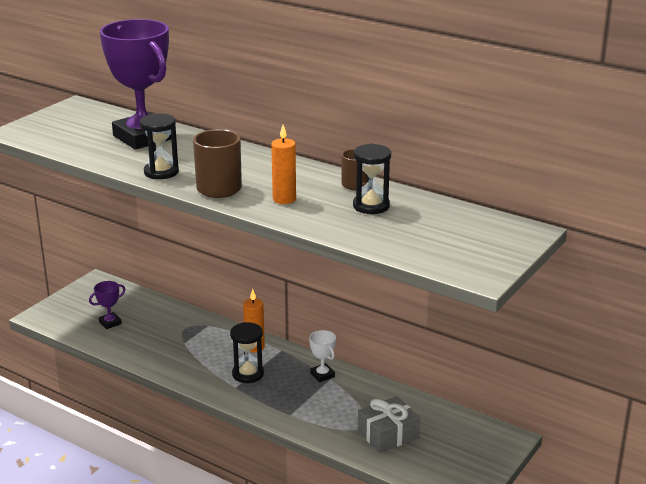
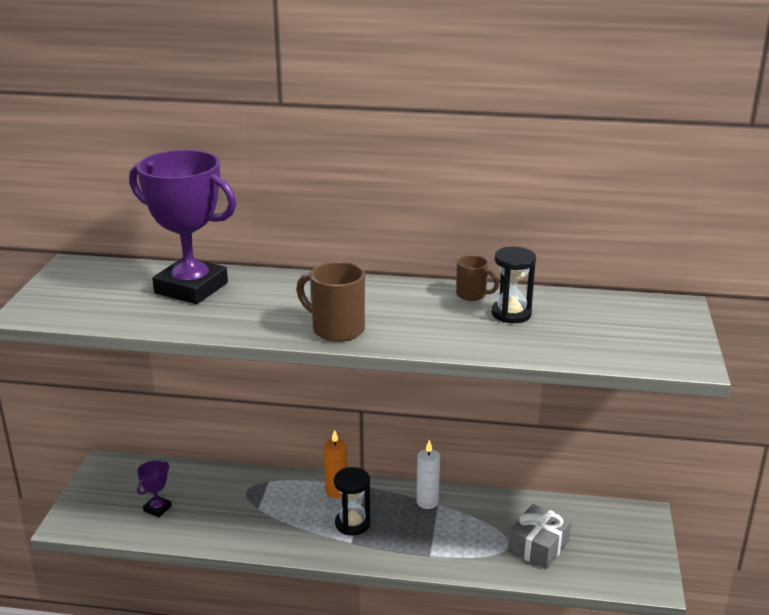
camera: 25 degrees left, 0 degrees up
(161, 172) = (255, 324): black hourglass -> none
(284, 199) = (419, 326): orange candle -> none
(322, 375) = (427, 502): white trophy -> white candle

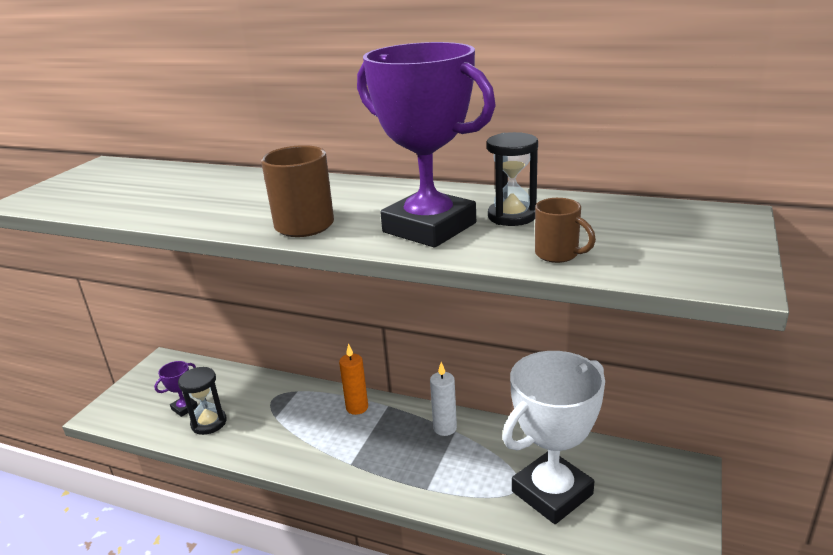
camera: 15 degrees right, 0 degrees up
(191, 288) = (190, 184): purple trophy -> purple trophy (429, 227)
(352, 524) = (360, 443): black hourglass -> black hourglass (209, 423)
(472, 295) = (476, 197): brown mug -> brown mug (558, 254)
(538, 546) = (552, 493): grey gift -> white trophy

